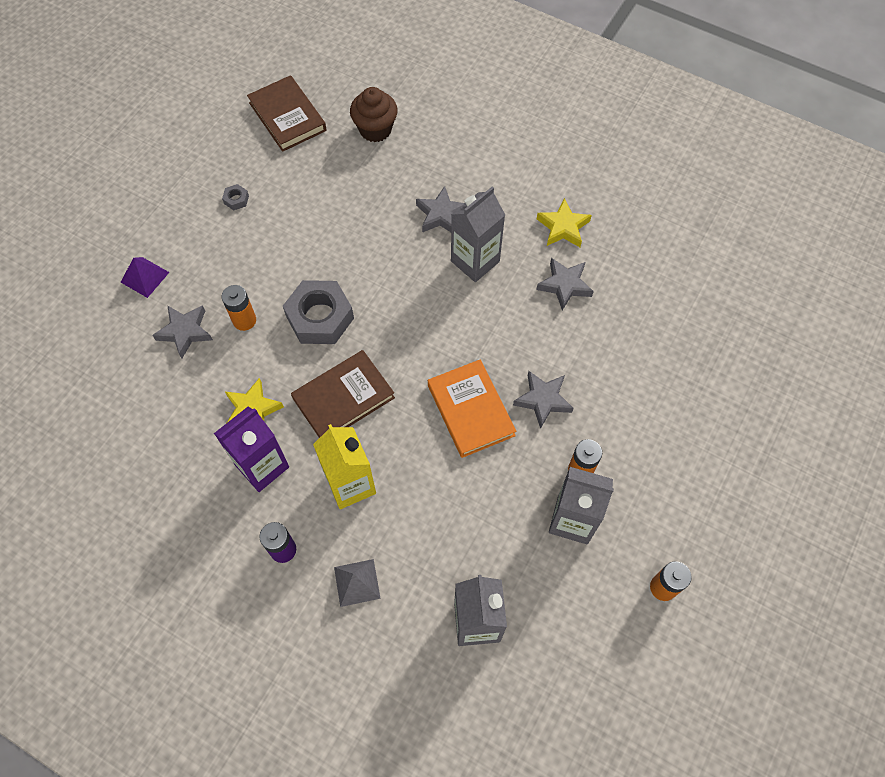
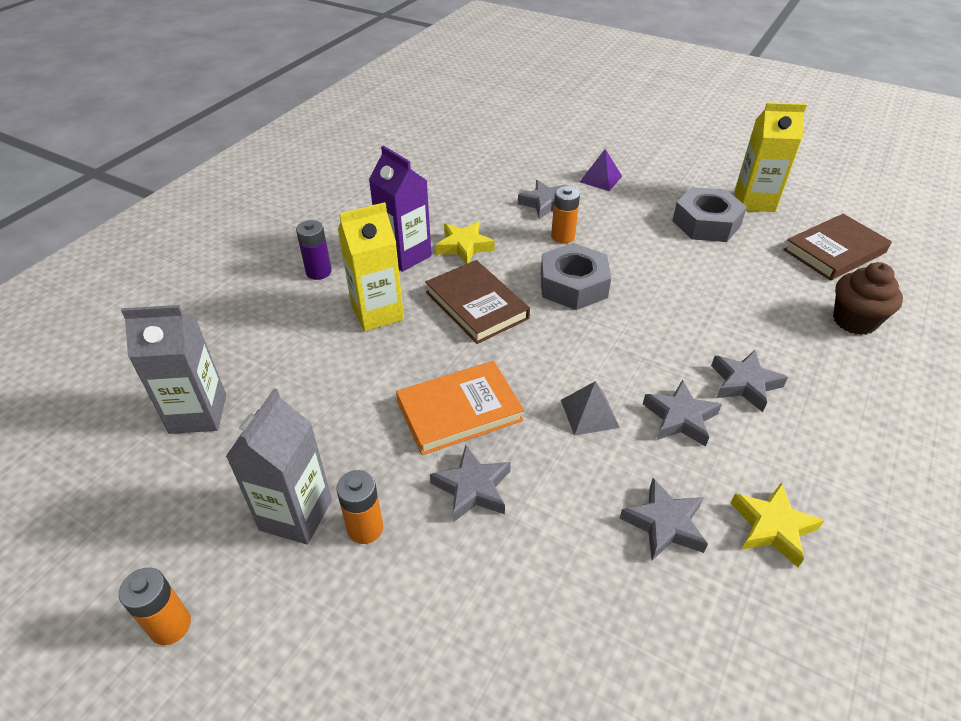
camera: 90 degrees right, 20 degrees down
(205, 155) = (754, 201): none -> yellow carton
(236, 199) = (706, 223): grey nut -> grey nut, size x2.45
(357, 582) = (272, 320): grey pyramid -> grey pyramid (589, 413)
(475, 261) = (680, 418): grey carton -> grey star

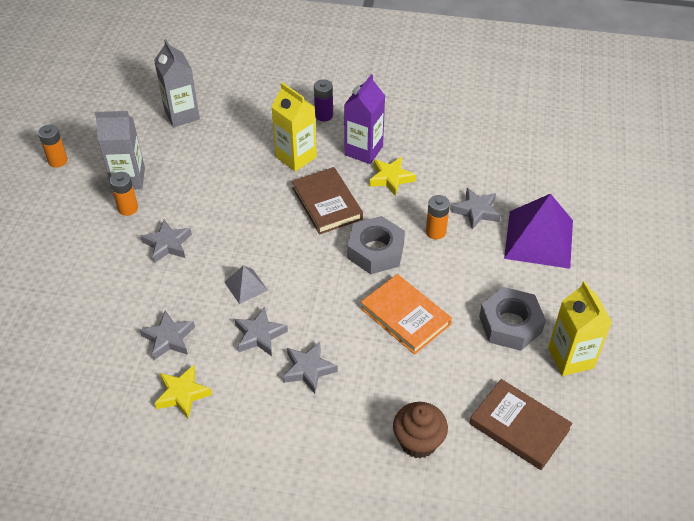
camera: 70 degrees right, 5 degrees up
(459, 411) = (224, 222): orange book -> orange book (405, 316)
(477, 305) = (327, 203): brown book -> brown book turned 60 degrees counterclockwise
(600, 179) = (539, 239): purple pyramid -> purple pyramid, size x2.07

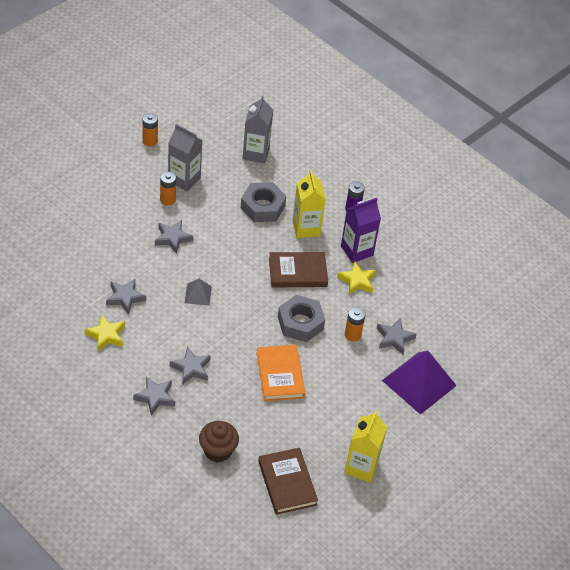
camera: 30 degrees right, 0 degrees up
(259, 335) = (180, 330): grey star -> grey star (155, 397)
(327, 203) = (297, 272): brown book -> brown book turned 75 degrees clockwise
(510, 324) = (343, 422): grey nut -> grey nut (262, 207)

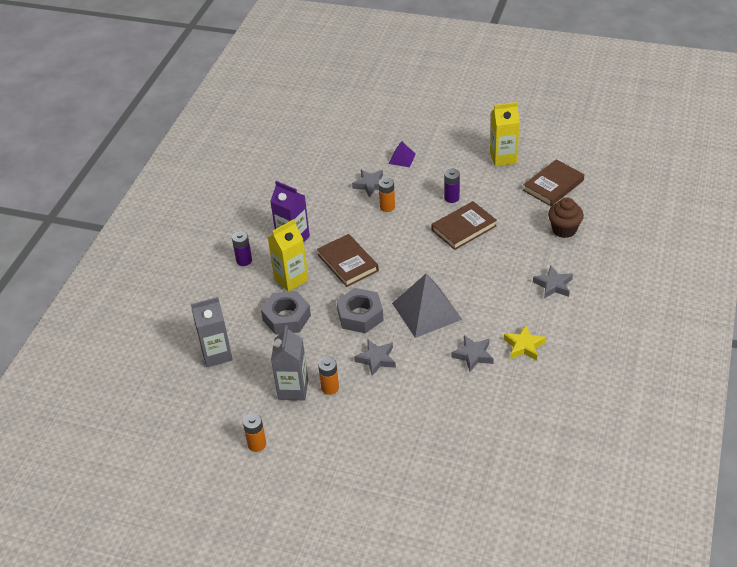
camera: 110 degrees left, 5 degrees down
(191, 368) = (506, 278): grey star -> none
(198, 294) = (426, 311): grey pyramid -> grey pyramid, size x2.07
(280, 375) = (463, 228): orange book -> brown book
(300, 323) = (401, 239): grey nut -> grey nut (360, 315)
(329, 389) = (451, 198): none -> purple battery
(357, 281) = (328, 226): yellow star -> none
(419, 383) = (402, 158): purple pyramid -> purple pyramid, size x0.48

